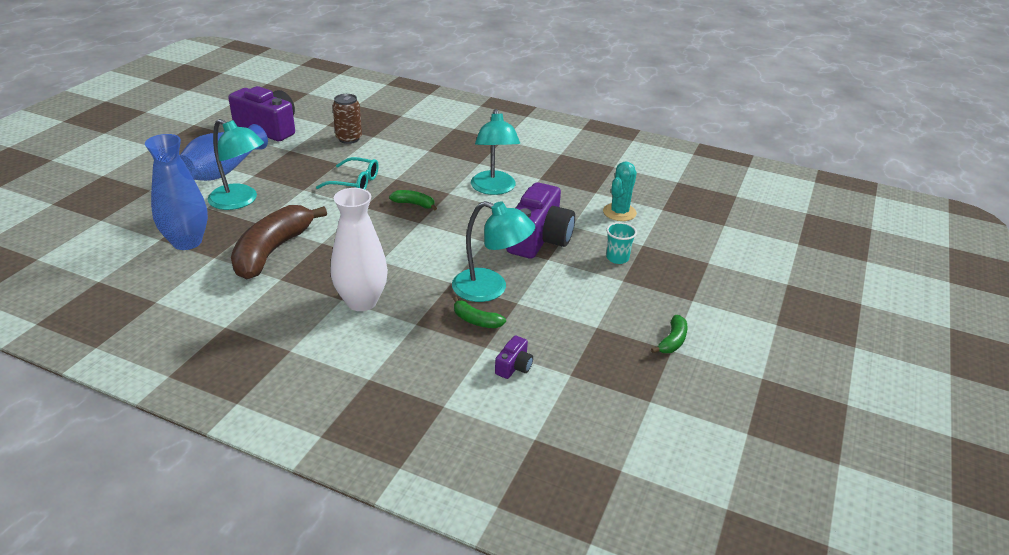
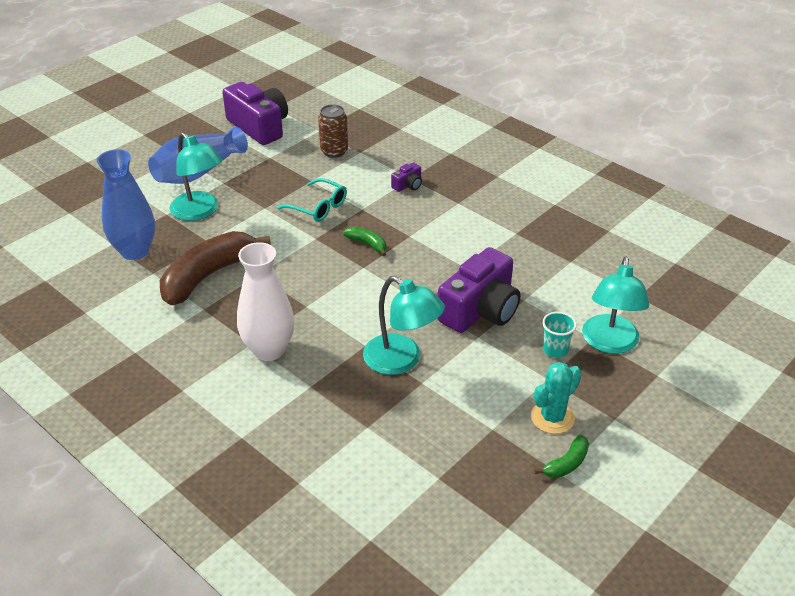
camera: 20 degrees right, 5 degrees up
(476, 320) = (371, 395): green banana -> none
(494, 189) = (459, 238): turquoise lamp -> turquoise lamp (609, 343)
(514, 366) = (386, 455): purple camera -> purple camera (408, 185)
(619, 212) = (585, 292): turquoise cactus -> turquoise cactus (552, 417)

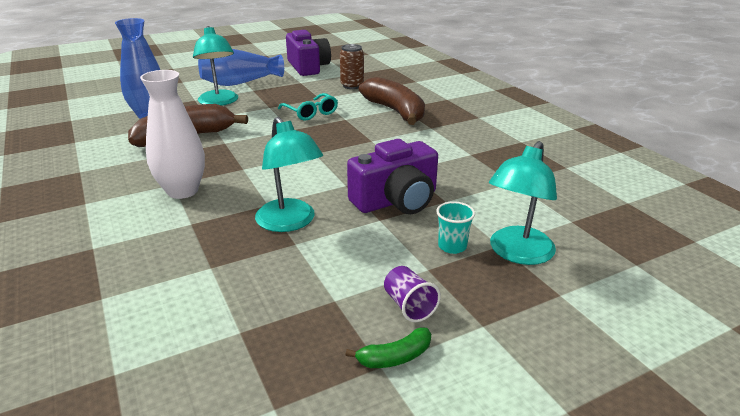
camera: 20 degrees right, 10 degrees down
(367, 244) = (331, 140): green banana -> none
(408, 185) = (395, 111): purple camera -> brown banana
(552, 417) = (409, 306): turquoise cactus -> purple cup

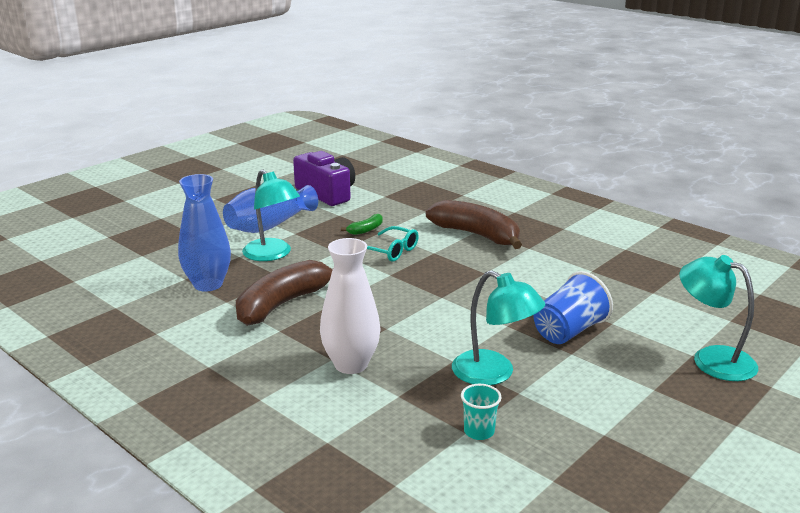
camera: 20 degrees left, 5 degrees down
(352, 86) = (401, 210): brown can -> none
(395, 357) = (694, 467): green banana -> green banana (366, 230)
(396, 200) = (568, 331): purple camera -> blue cup
(409, 306) = (668, 424): purple cup -> none
(452, 246) = (655, 364): turquoise cup -> turquoise cup (479, 431)
(517, 253) = (712, 359): turquoise lamp -> turquoise lamp turned 120 degrees clockwise

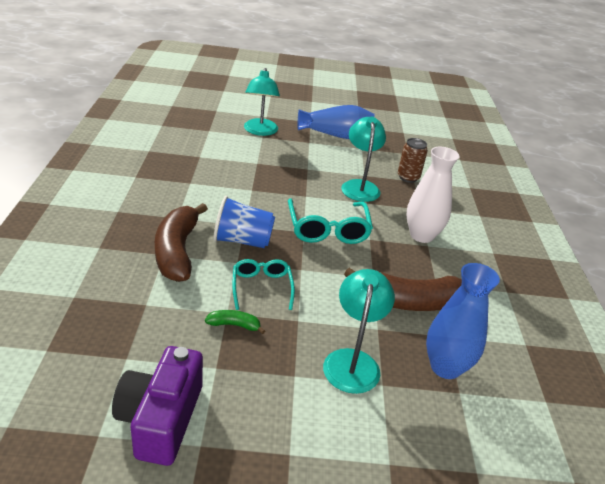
camera: 135 degrees left, 10 degrees up
(269, 226) = (301, 409): blue vase -> blue vase (336, 135)
(430, 311) = (328, 229): none -> turquoise glasses
(479, 431) = (408, 177): turquoise cup -> brown can
(568, 331) = (285, 174): blue cup -> blue cup (242, 241)

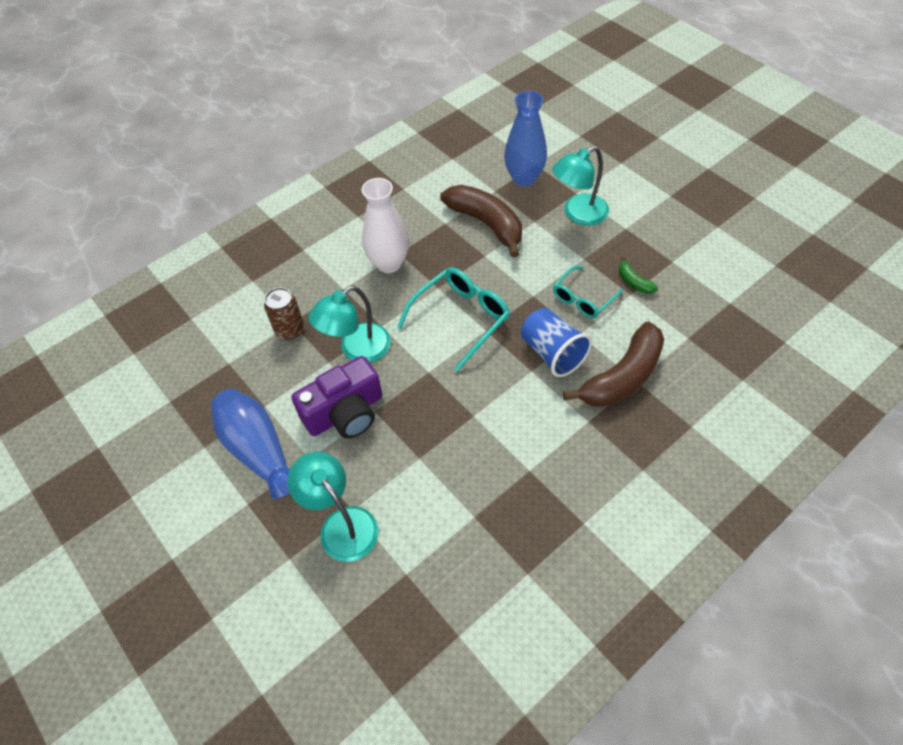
camera: 125 degrees left, 20 degrees up
(161, 419) = (731, 252): purple camera -> purple camera (345, 413)
(260, 131) = (341, 524): turquoise lamp -> turquoise lamp turned 90 degrees counterclockwise

